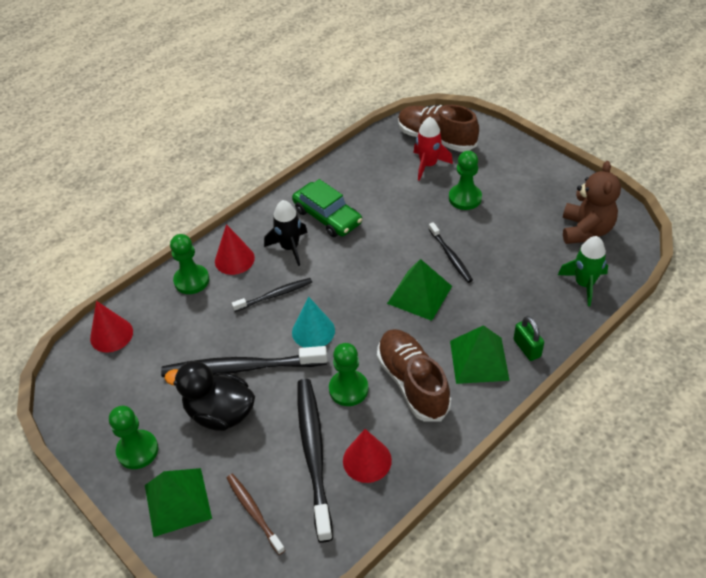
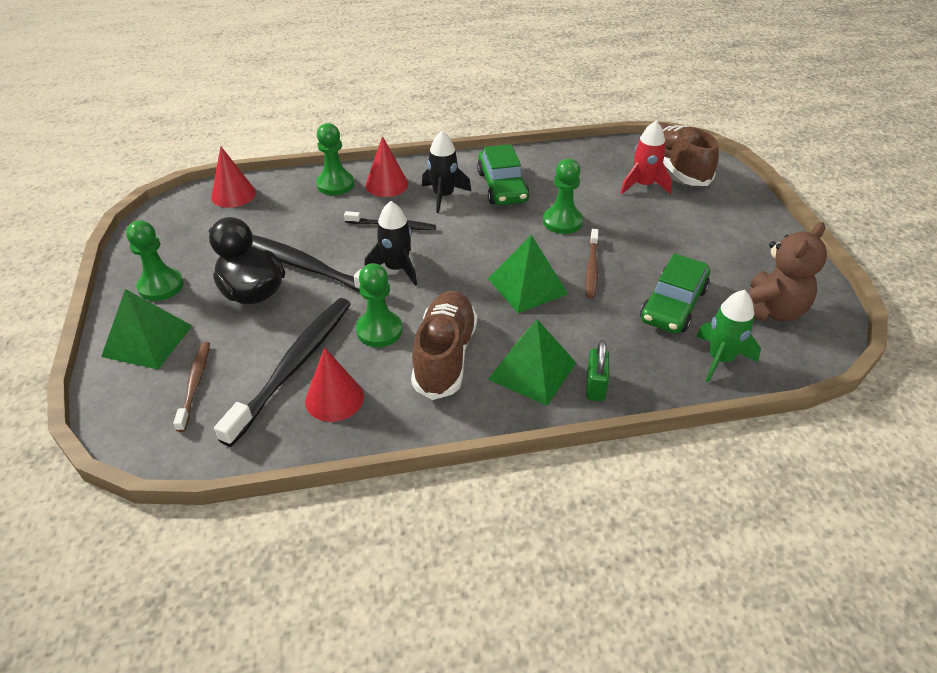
camera: 30 degrees right, 5 degrees down
(313, 331) = (396, 268): turquoise cone -> black rocket
(451, 256) = (591, 269): black toothbrush -> brown toothbrush
(465, 198) = (655, 227): green pawn -> green pawn (562, 222)
(525, 257) = (673, 304): none -> green car

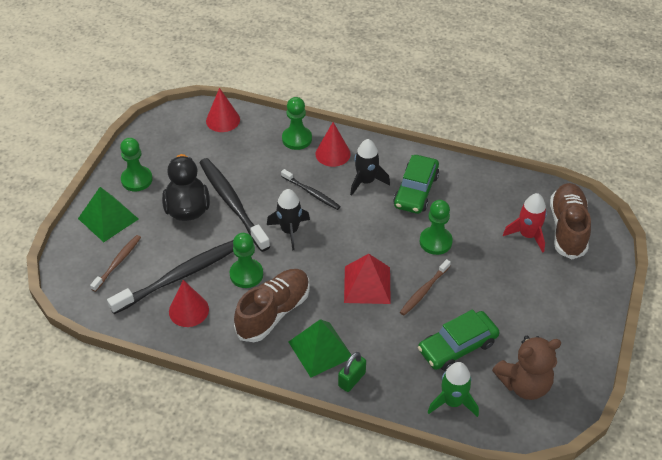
camera: 30 degrees right, 5 degrees up
(527, 286) = (367, 284): green pyramid -> red pyramid

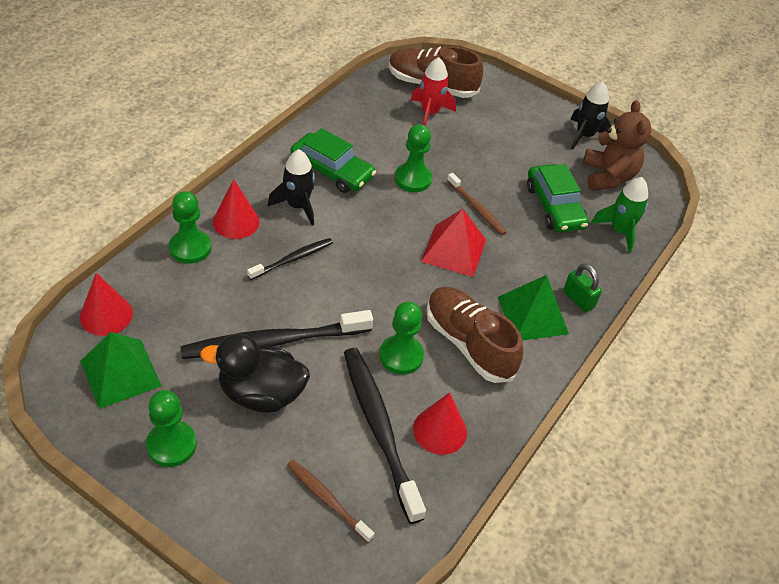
camera: 80 degrees left, 0 degrees up
(108, 218) = (234, 497): green pyramid -> green pyramid (120, 373)
(290, 231) = (346, 296): black rocket -> black rocket (584, 136)

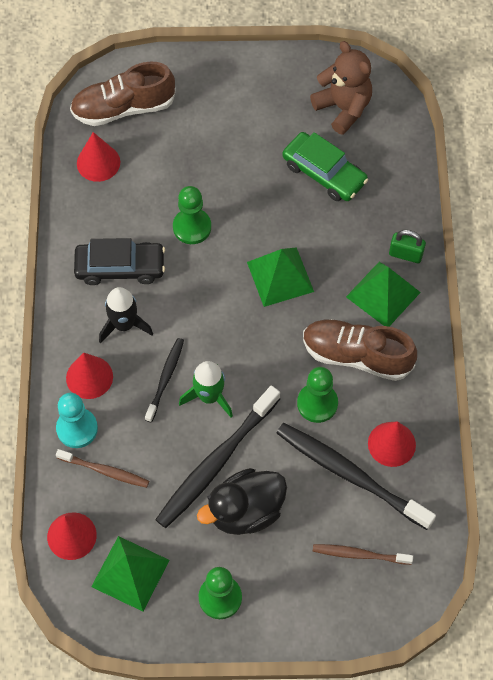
camera: 30 degrees left, 15 degrees up
(190, 248) = (77, 428): green pawn -> turquoise pawn
(332, 171) = (120, 267): green car -> black car
(381, 104) = (98, 162): none -> red cone
(430, 113) = (148, 142): red rocket -> none
(453, 250) = (280, 277): red pyramid -> green pyramid
(477, 209) = (266, 220): brown toothbrush -> brown toothbrush (105, 471)
(584, 136) = (293, 75): black rocket -> none
(619, 231) = (390, 161): green rocket -> green rocket (209, 396)

